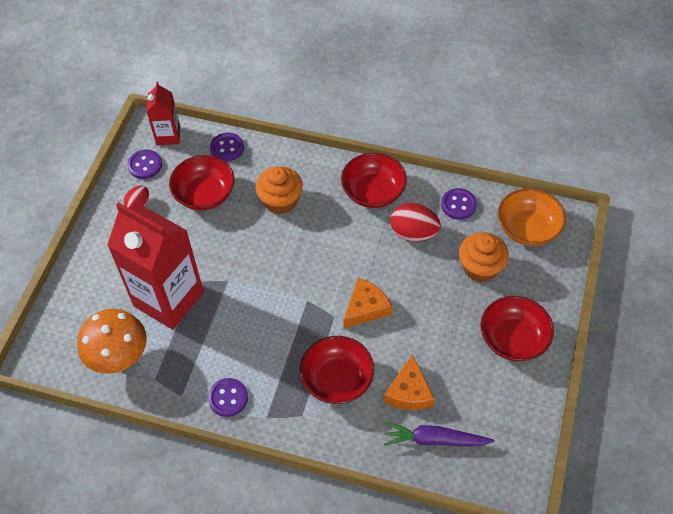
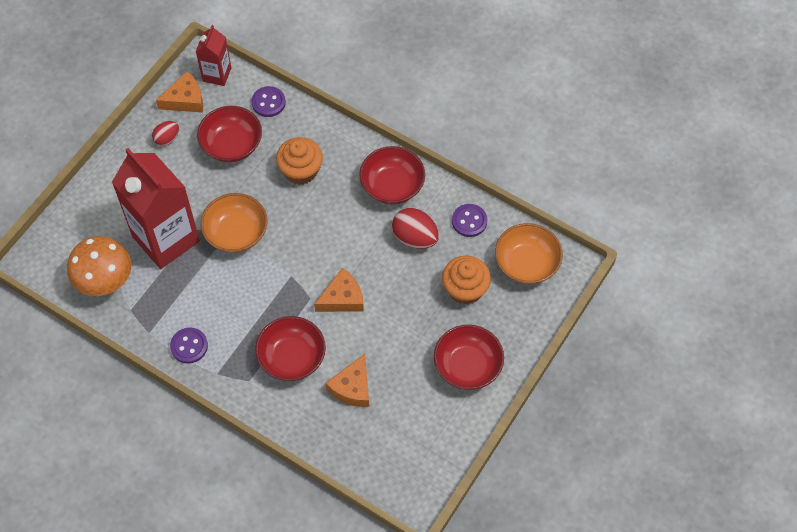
camera: 15 degrees right, 5 degrees up
(145, 165) = (185, 99): purple button -> orange cheese
(238, 274) = (236, 233): none -> orange bowl
(435, 439) = (359, 436): purple carrot -> none

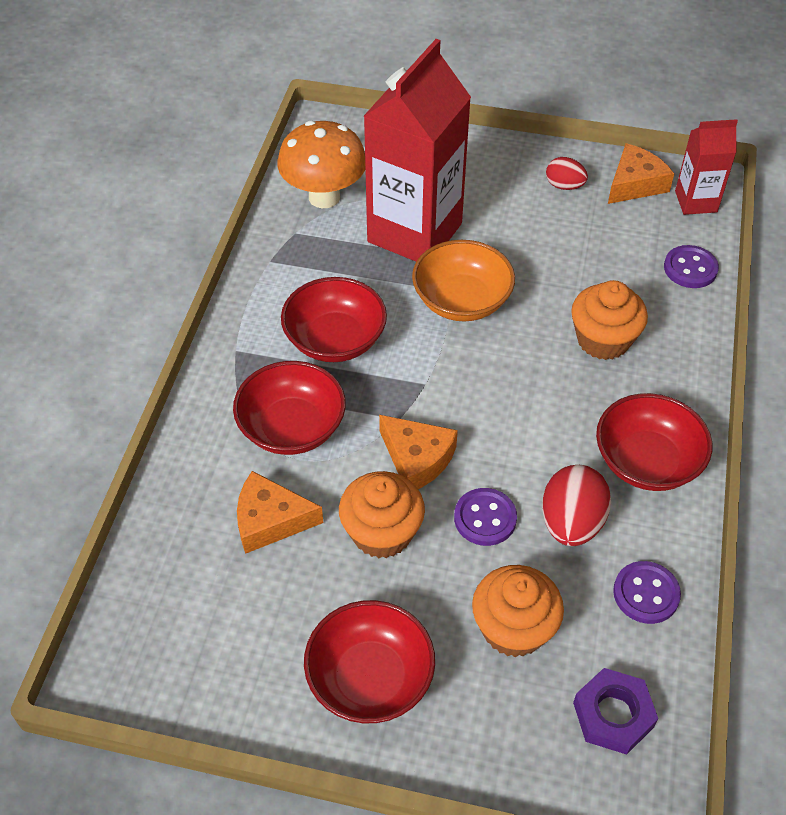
camera: 70 degrees right, 10 degrees down
(185, 99) = (635, 184): orange cheese -> orange cheese turned 90 degrees counterclockwise
(189, 346) = (265, 307): purple button -> purple button (485, 518)
(232, 145) = (597, 252): red bowl -> red bowl (335, 340)
(383, 332) = (382, 532): none -> orange cupcake
(526, 263) = (613, 715): orange bowl -> purple nut

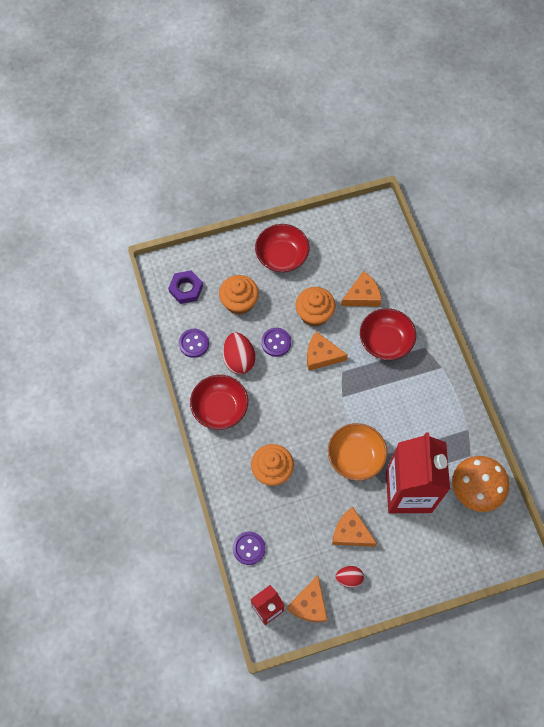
camera: 150 degrees right, 15 degrees up
(335, 340) = (400, 398): red bowl -> none
(529, 226) = (351, 532): none -> orange cheese

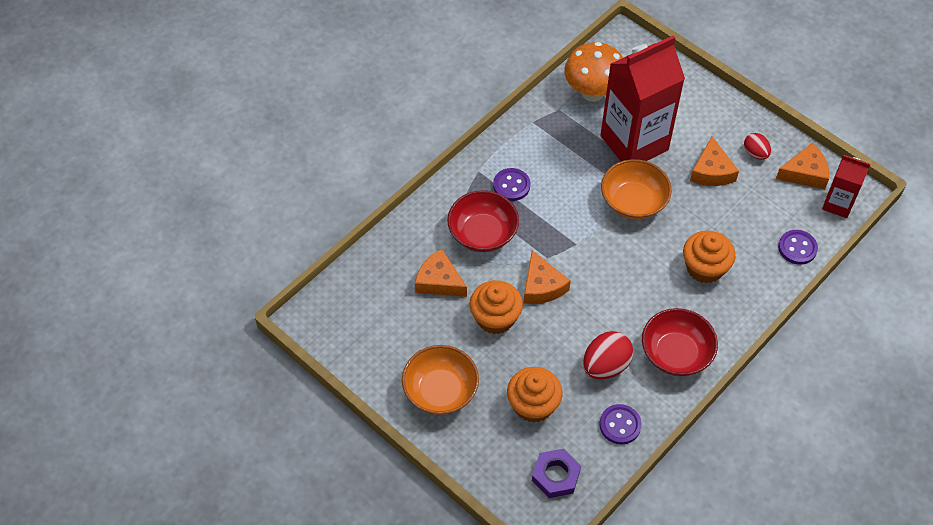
camera: 120 degrees left, 10 degrees down
(276, 342) = (558, 339): purple button -> purple button (511, 185)
(282, 256) = (440, 391): red bowl -> orange bowl

